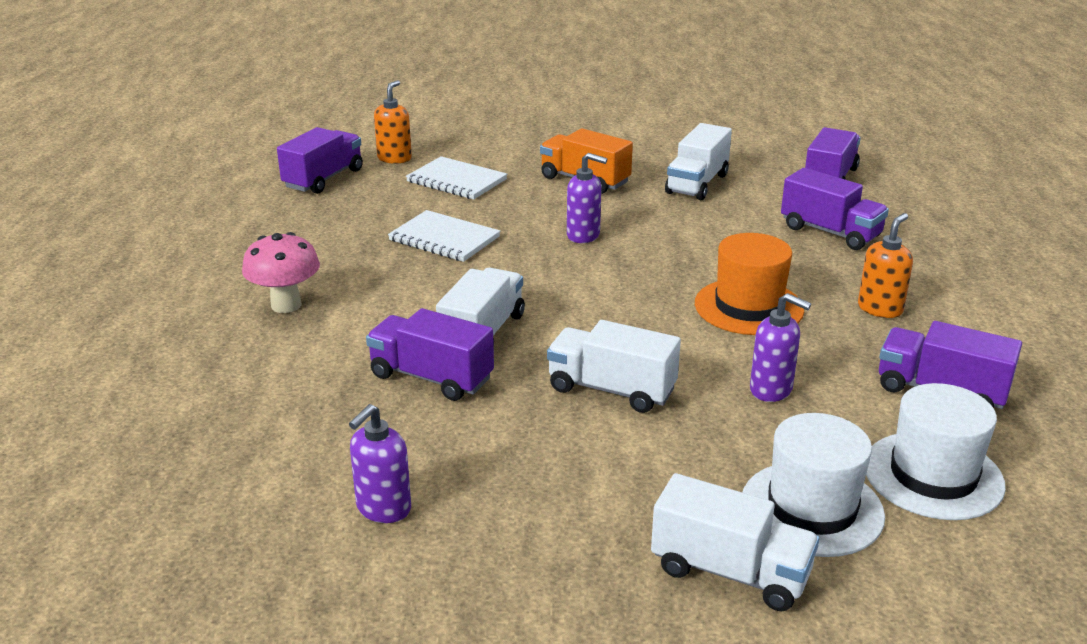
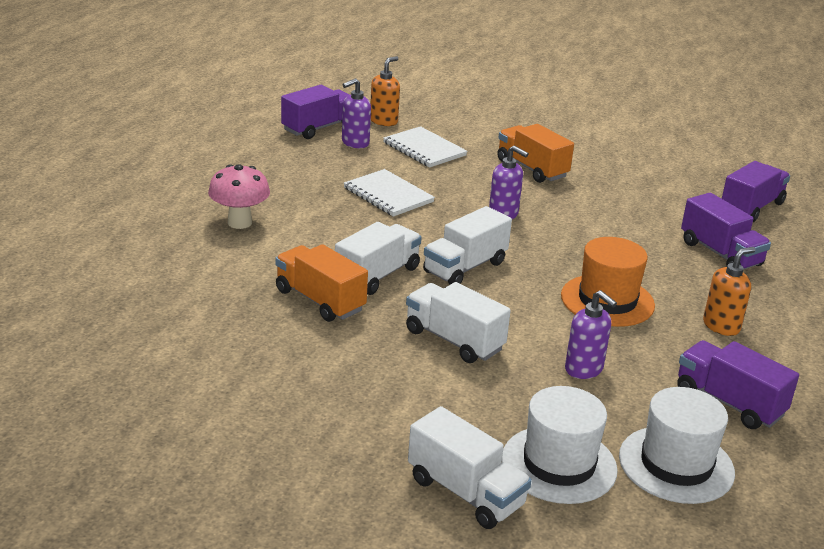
camera: 15 degrees right, 0 degrees up
(383, 508) = (235, 386): purple soap dispenser -> purple soap dispenser (355, 143)
(431, 377) = (320, 300): purple truck -> orange truck
(697, 184) = (628, 190): white truck -> white truck (465, 267)

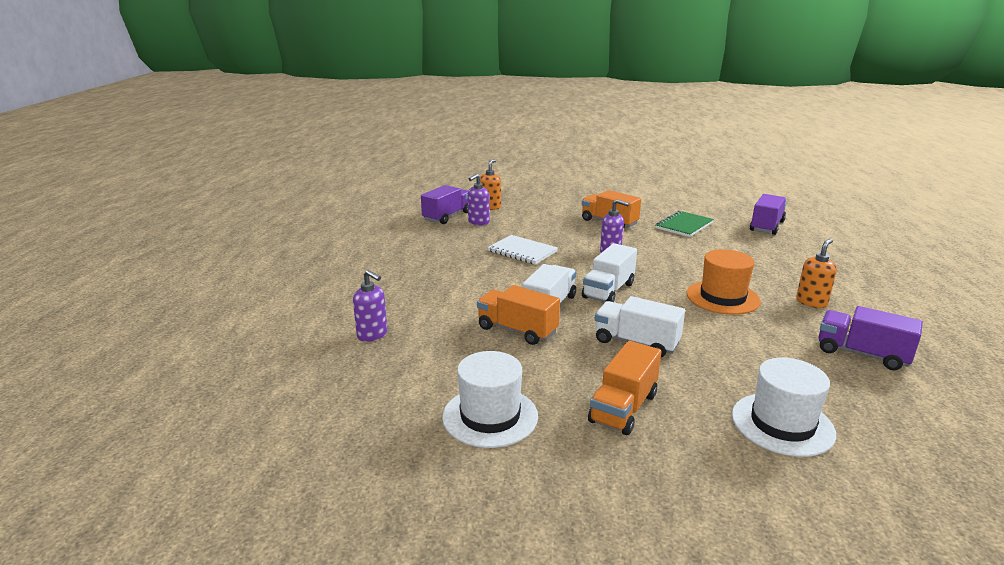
camera: 10 degrees left, 5 degrees down
(239, 223) = (424, 285): pink mushroom -> none
(387, 413) = (623, 408): none -> orange truck
(424, 149) = (529, 220): white notebook -> none
(465, 492) = (729, 462): white truck -> none
(584, 369) = (744, 348): purple soap dispenser -> purple soap dispenser (372, 335)
(633, 189) = (684, 225): none -> green notebook
(676, 464) = (865, 407): white hat -> white hat (490, 416)
(720, 253) = (771, 256): purple truck -> none

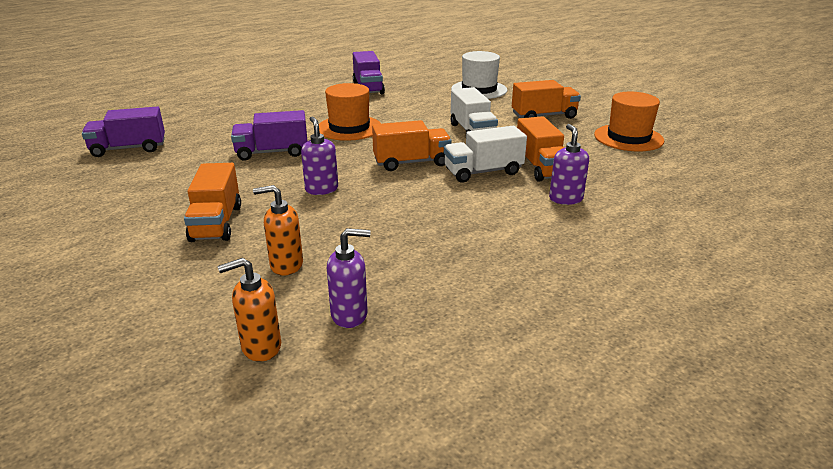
camera: 135 degrees left, 5 degrees up
(372, 335) = (675, 211): purple soap dispenser -> purple soap dispenser (565, 199)
(447, 216) = (367, 362): purple truck -> purple truck (272, 152)
(490, 416) = (628, 138): white hat -> orange hat
(522, 251) = (397, 232): white notebook -> none
(608, 290) = (411, 162): white truck -> orange truck
(684, 225) = (175, 182): green notebook -> none
(811, 302) = (309, 107): orange soap dispenser -> orange soap dispenser (286, 265)

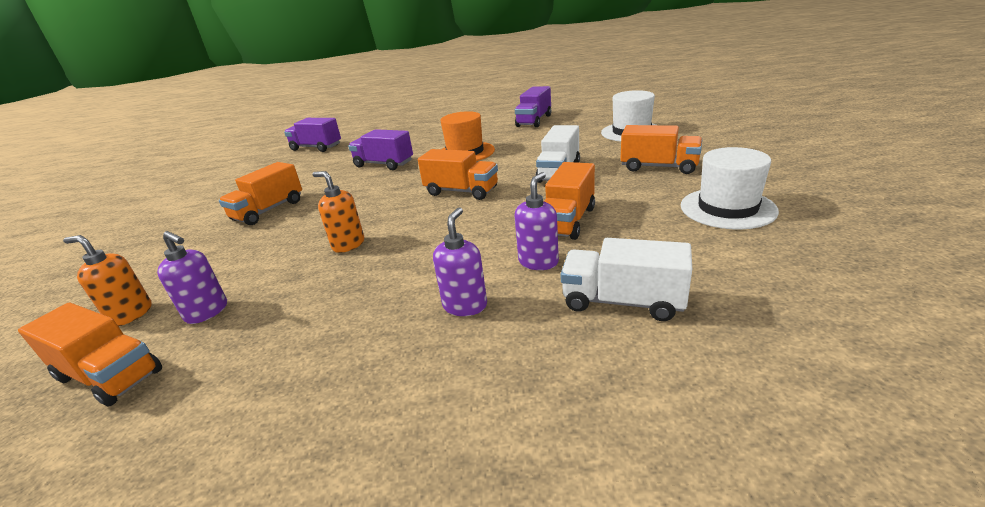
camera: 40 degrees right, 0 degrees up
(286, 265) = (246, 255): orange soap dispenser -> orange soap dispenser (348, 244)
(321, 189) = (364, 200): purple soap dispenser -> purple soap dispenser (465, 305)
(355, 386) = (109, 375): none -> orange truck
(483, 172) = (505, 213): white truck -> white truck (622, 301)
(628, 138) = (727, 208): orange hat -> white hat

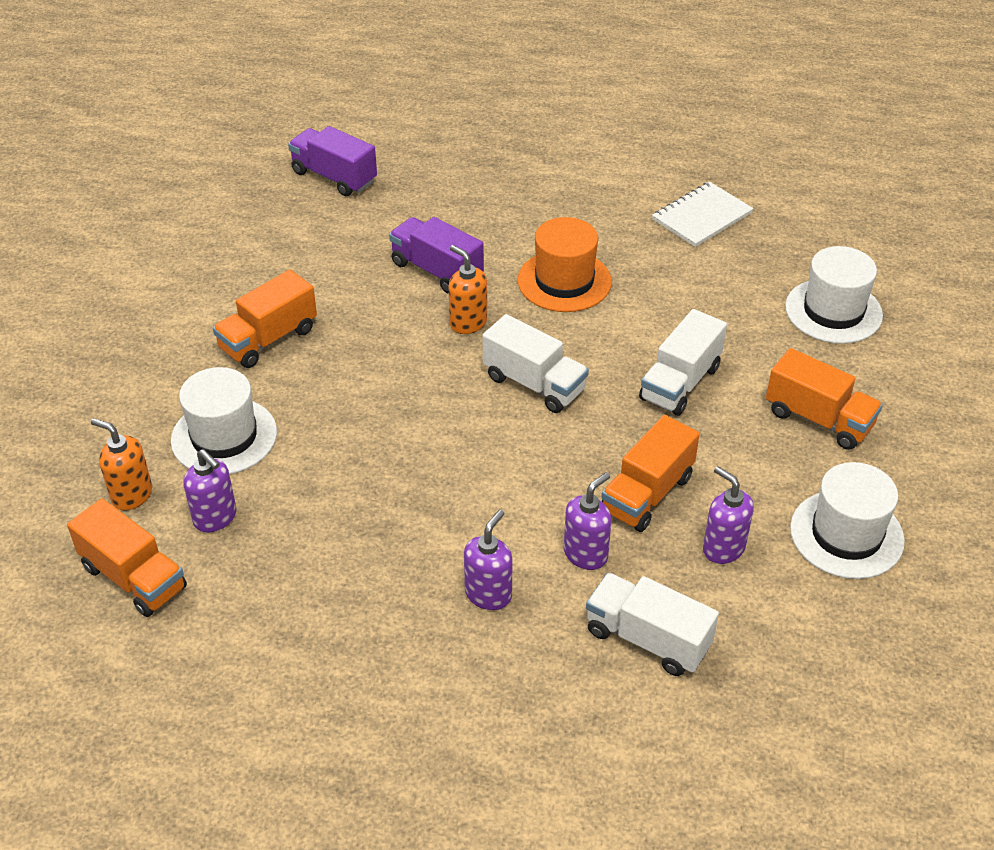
camera: 10 degrees right, 15 degrees up
(226, 262) = (224, 436): none -> white hat
(348, 244) = (372, 451): orange soap dispenser -> orange soap dispenser (468, 323)
(461, 191) = (534, 384): orange truck -> white truck
(534, 121) = (702, 217): purple truck -> white notebook
(644, 234) = (723, 548): none -> purple soap dispenser

